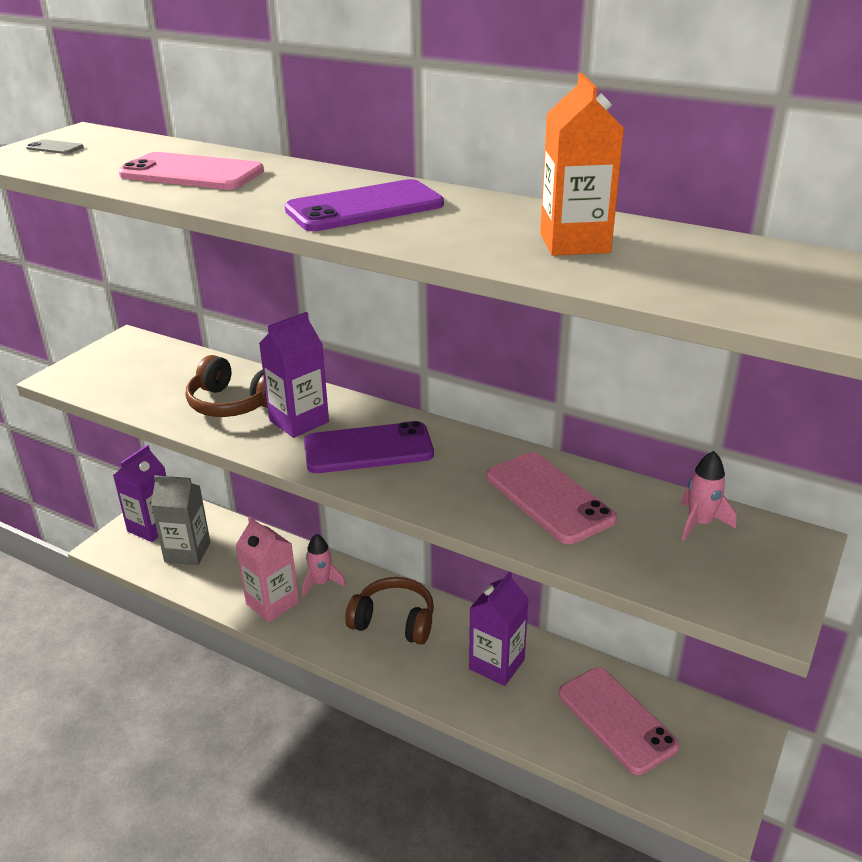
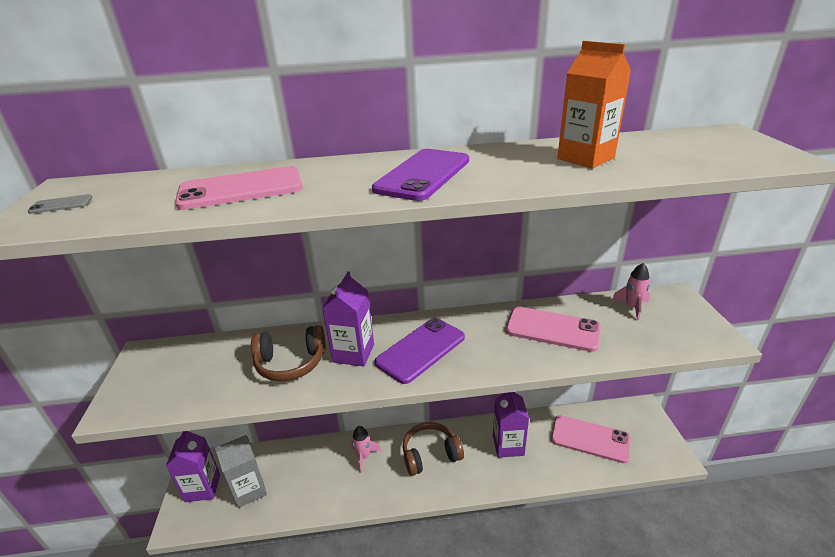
camera: 35 degrees left, 0 degrees up
(272, 603) = (345, 489): pink carton -> none

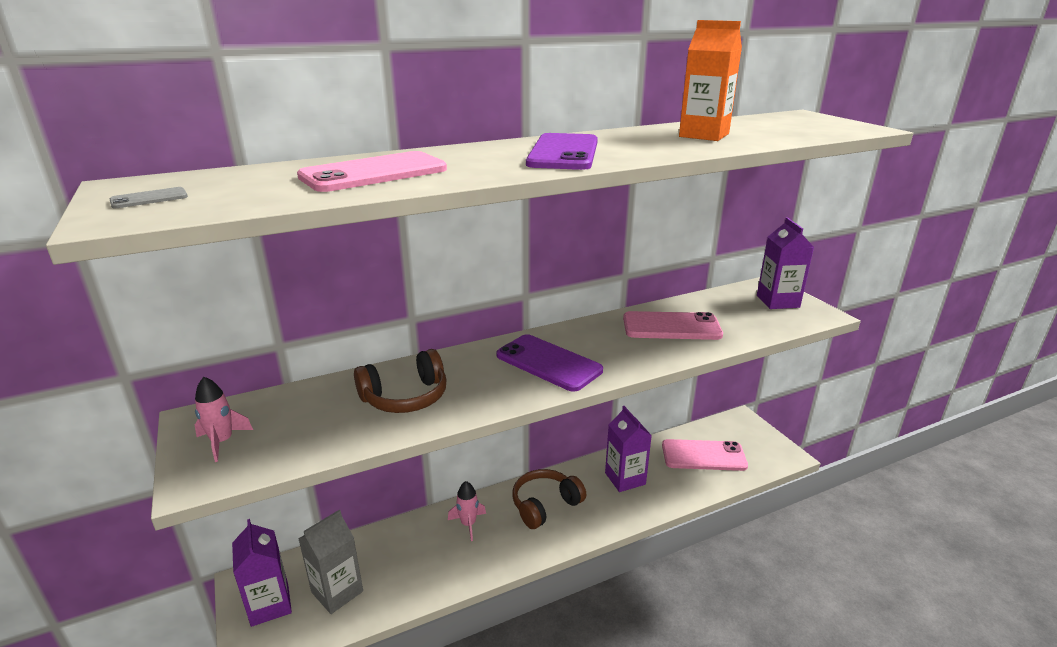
camera: 20 degrees left, 5 degrees down
(353, 353) = (475, 377): purple carton -> purple carton (777, 301)
(421, 350) = (548, 363): purple phone -> purple phone turned 75 degrees counterclockwise
(632, 307) = (734, 299): pink rocket -> pink rocket (222, 442)

